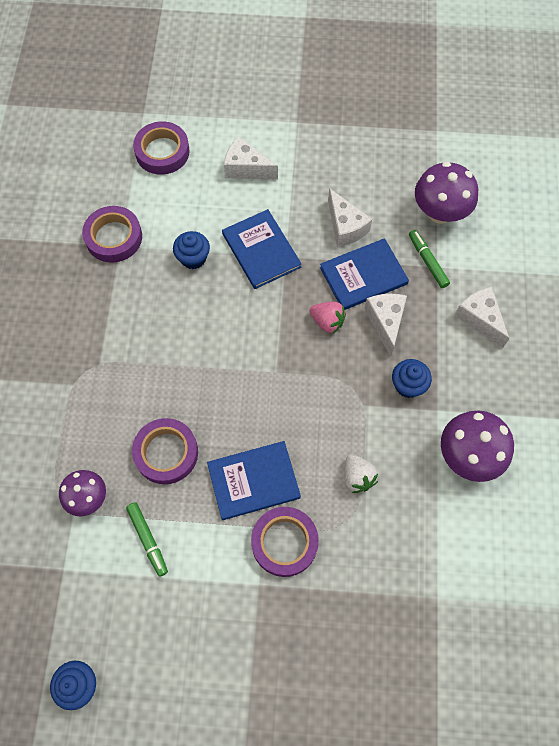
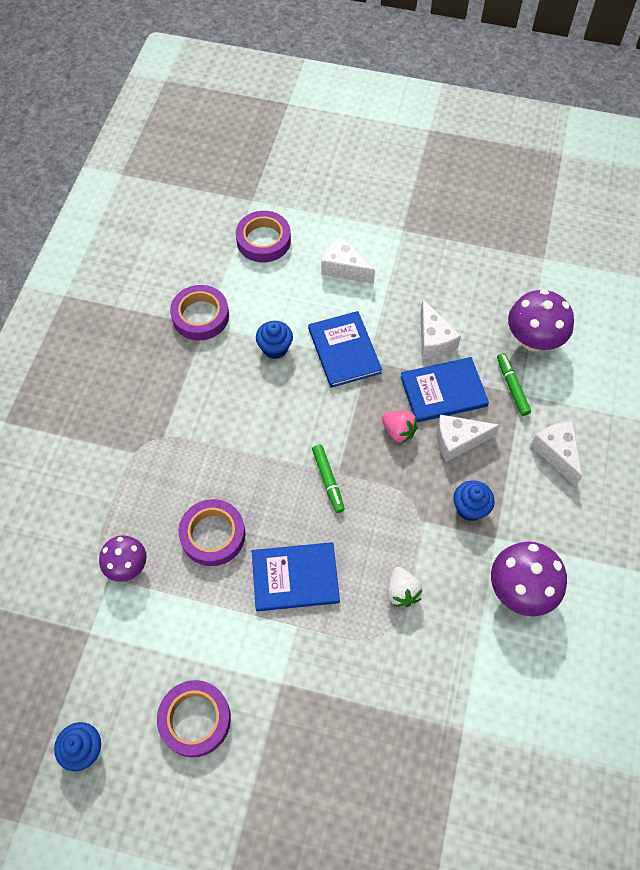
camera: 10 degrees right, 5 degrees down
(148, 539) = (179, 617): green marker -> green marker (328, 480)
(284, 542) = (315, 645): purple tape -> purple tape (195, 719)
(385, 322) = (458, 441): white cheese -> white cheese turned 105 degrees counterclockwise

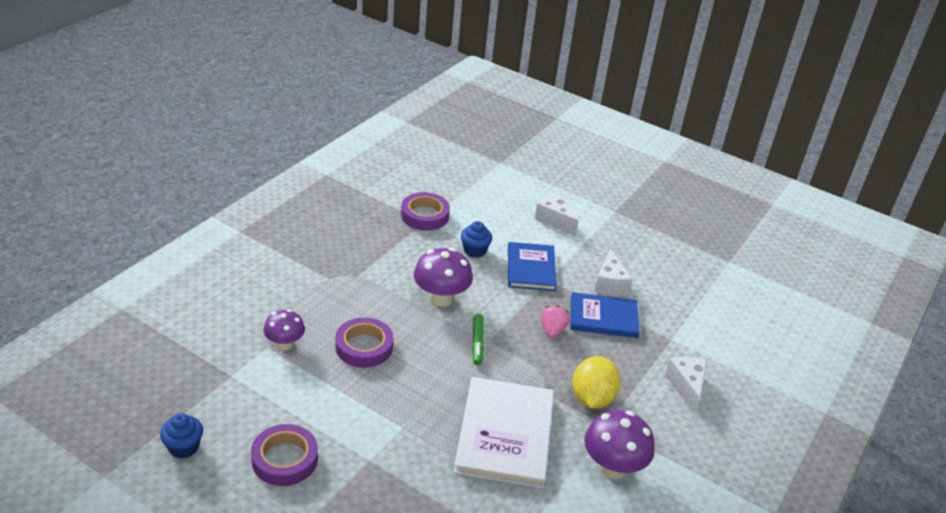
camera: 15 degrees right, 25 degrees down
(263, 240) = (498, 187): purple tape -> none
(295, 577) = (418, 395): blue book -> none
(398, 431) = (552, 330): pink strawberry -> pink strawberry turned 135 degrees counterclockwise
(402, 592) = (505, 434): white strawberry -> white book
(458, 441) = (601, 352): white cheese -> none
(470, 508) = (592, 398): blue cupcake -> yellow lemon
(512, 387) = (665, 332): green marker -> none
(533, 340) = (697, 308): purple mushroom -> purple mushroom (441, 298)

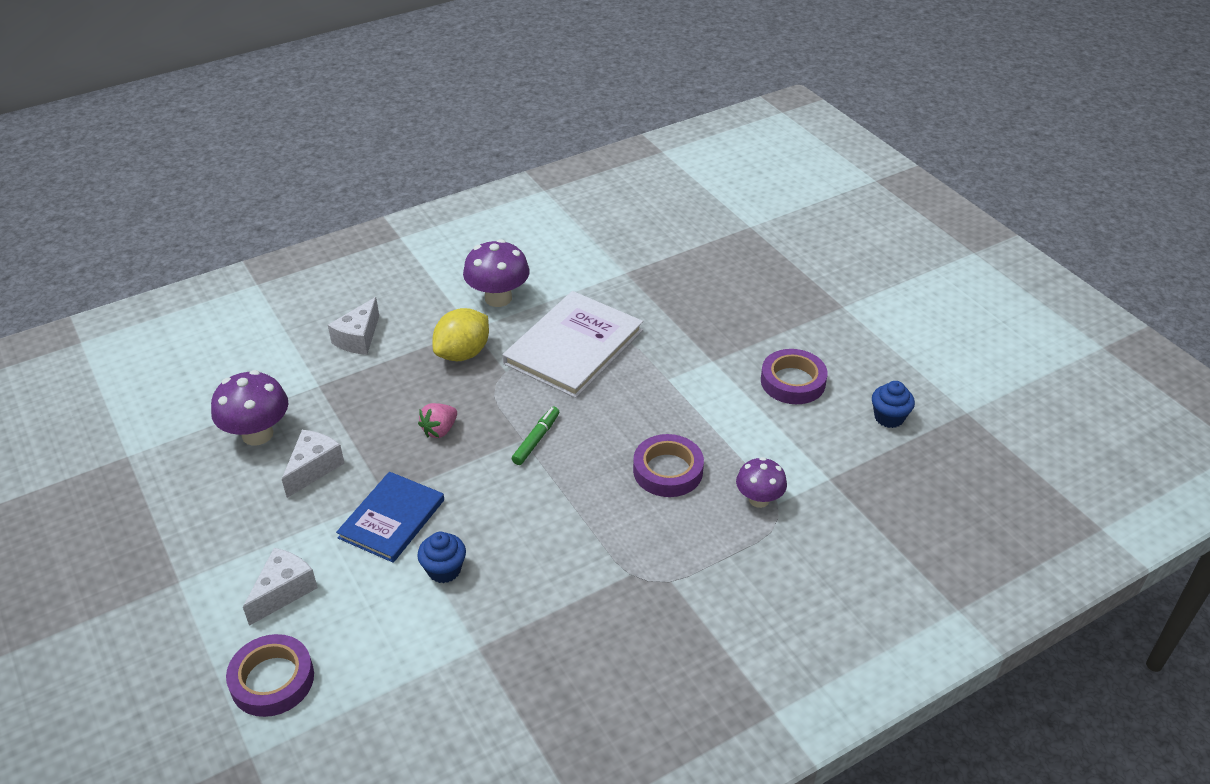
camera: 150 degrees left, 5 degrees up
(425, 215) = (471, 661): purple tape -> purple tape (272, 680)
(441, 298) = (540, 508): purple mushroom -> purple mushroom (257, 434)
(555, 220) = (283, 591): white cheese -> white cheese turned 135 degrees counterclockwise
(603, 317) = (366, 429): blue book -> none

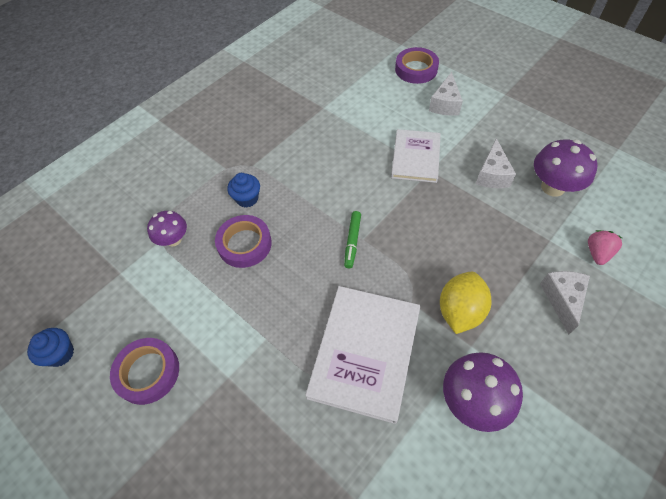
camera: 165 degrees right, 15 degrees up
(392, 519) = (415, 157): blue book -> white book
(439, 430) = (428, 228): pink strawberry -> pink strawberry (597, 253)
(444, 570) = (364, 138): blue cupcake -> blue cupcake (247, 198)

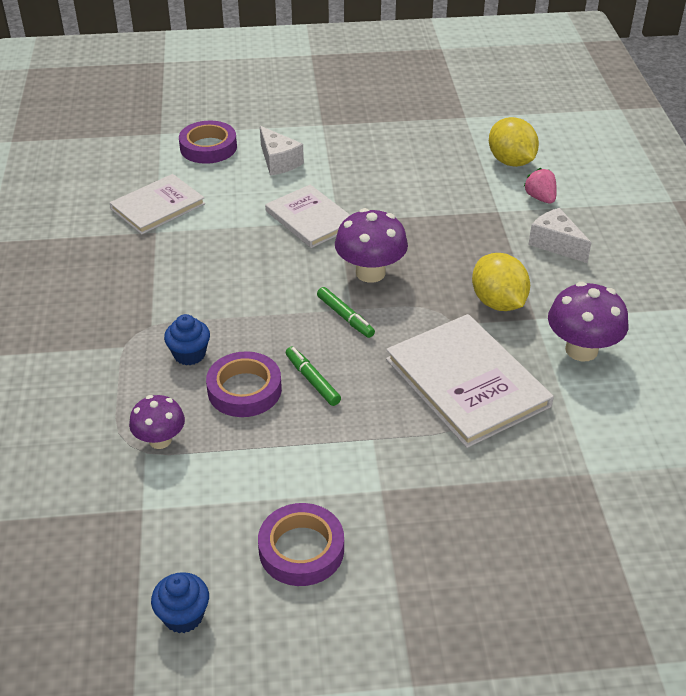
camera: 50 degrees left, 15 degrees down
(283, 269) = (312, 380): none -> green marker
(343, 92) = (158, 206): none -> white book
(492, 174) = (394, 192): white cheese -> none
(553, 187) = (453, 173): purple mushroom -> purple mushroom (370, 273)
(610, 207) = (511, 161): none -> yellow lemon

